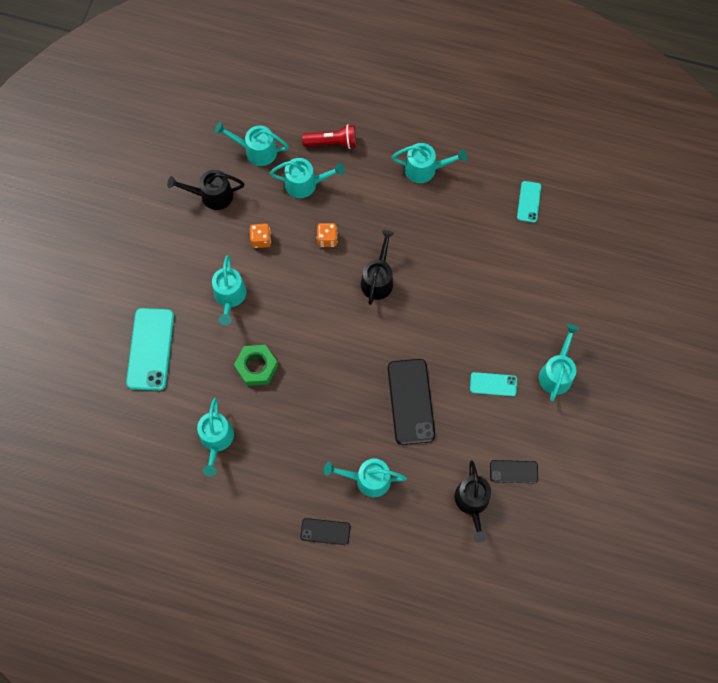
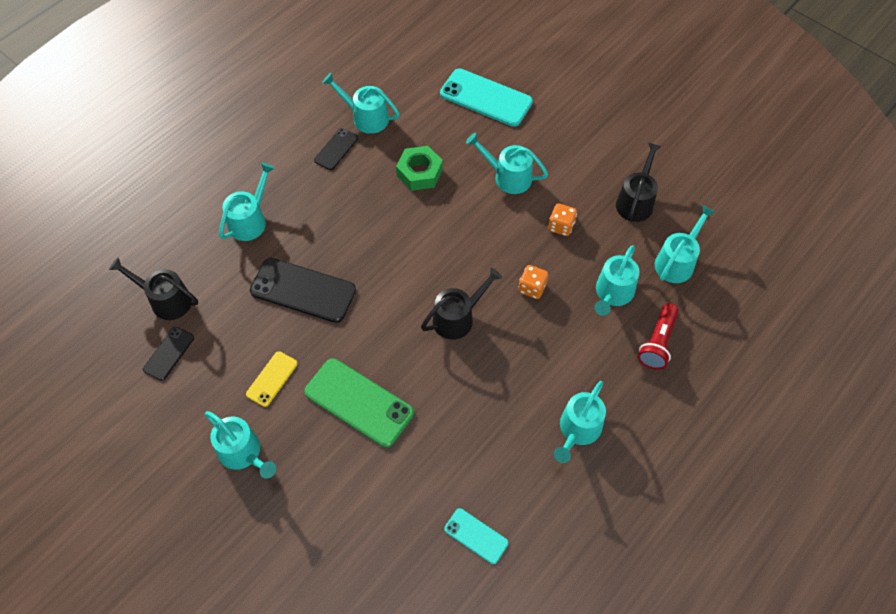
camera: 115 degrees right, 10 degrees down
(325, 531) = (226, 168): black phone -> black phone (336, 149)
(378, 279) = (458, 318): black watering can -> black watering can turned 75 degrees counterclockwise
(479, 315) = (359, 402): none -> green phone
(493, 384) = (272, 379): turquoise phone -> yellow phone

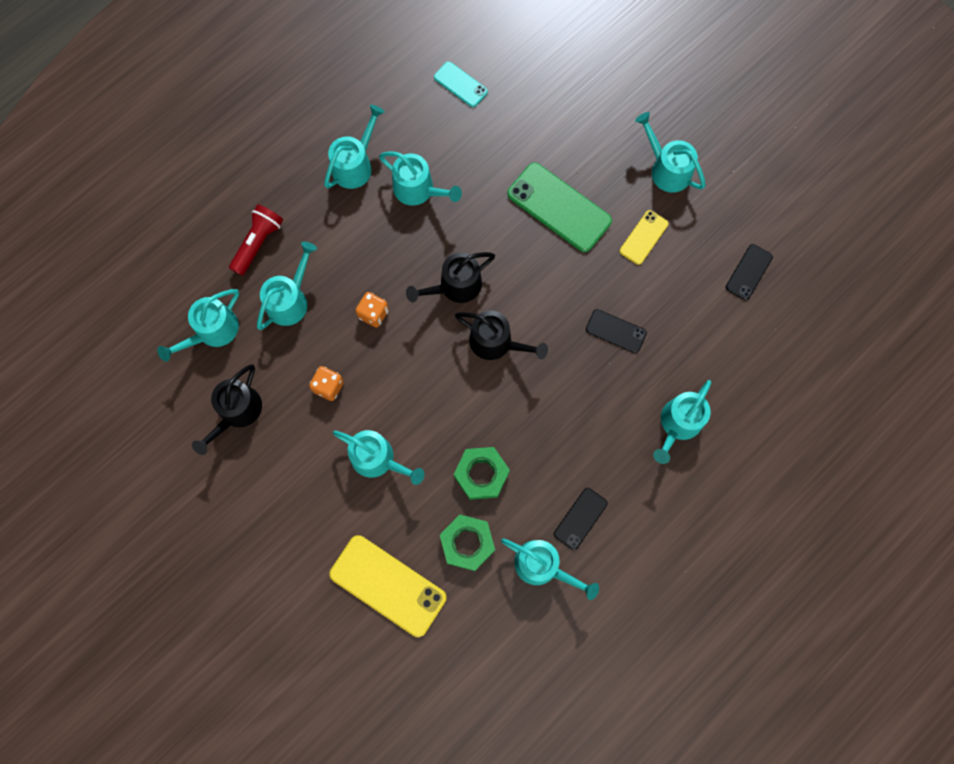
camera: 175 degrees left, 15 degrees up
(166, 300) = (760, 332): black watering can -> black watering can (496, 342)
(303, 290) = (615, 331): black phone -> black phone, size x0.54
(427, 127) = (467, 543): none -> green nut
(486, 98) = (388, 585): turquoise phone -> yellow phone
(507, 409) = (418, 190): none -> turquoise watering can

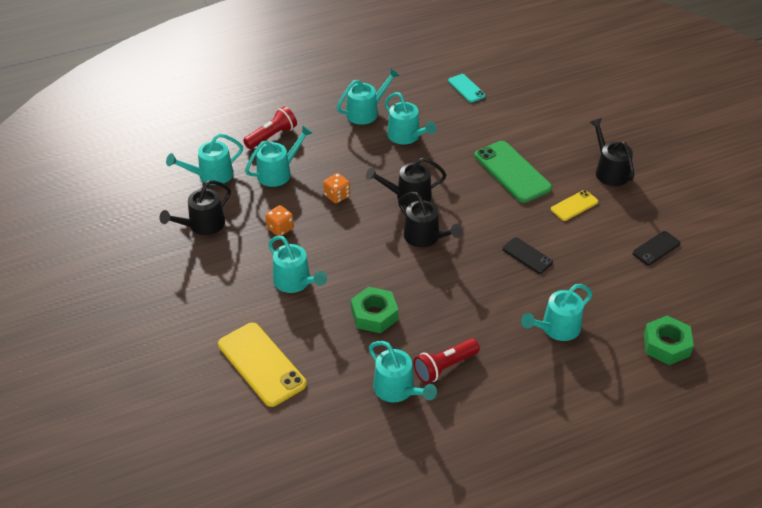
camera: 20 degrees right, 30 degrees down
(467, 543) = (341, 356): green nut -> green nut (666, 345)
(580, 518) = (444, 367): black phone -> red flashlight
(666, 169) = (609, 171): turquoise watering can -> black watering can

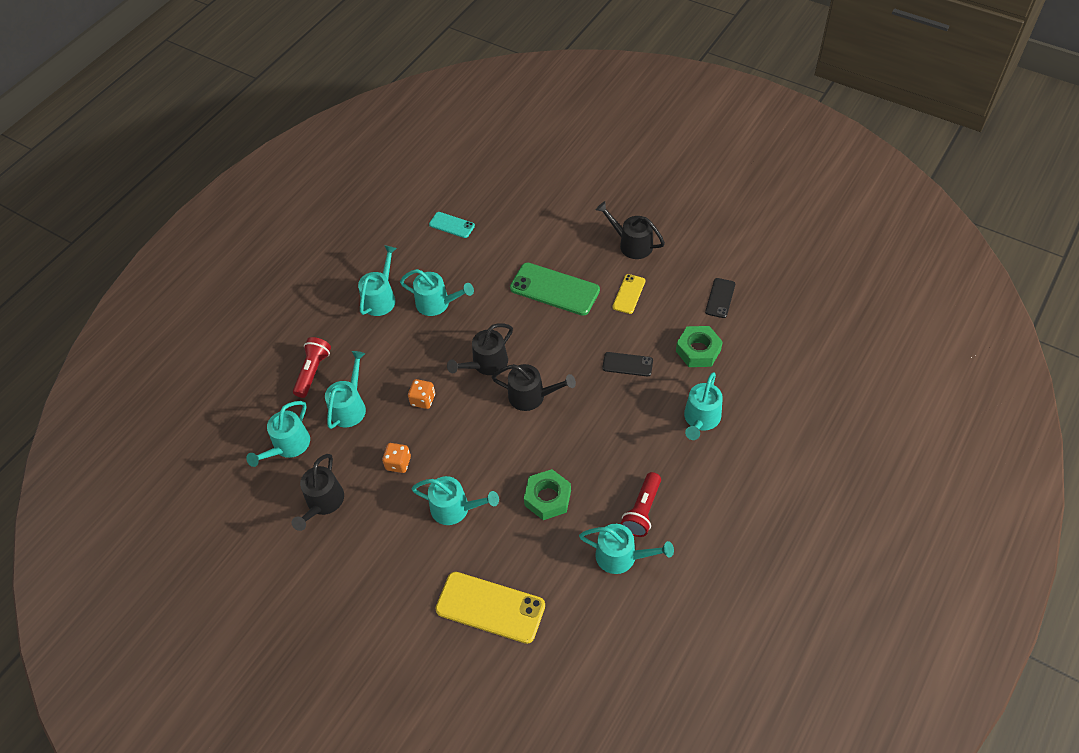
camera: 30 degrees left, 10 degrees up
(666, 345) = (791, 383): green nut -> green nut (698, 350)

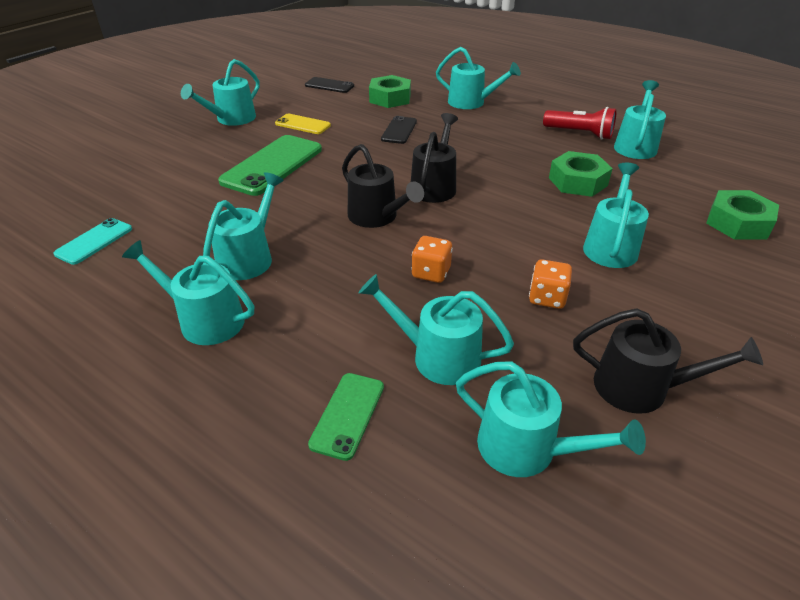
camera: 90 degrees left, 15 degrees down
(313, 372) = (347, 415): red flashlight -> green phone
(490, 607) = (738, 223): yellow phone -> green nut
(631, 244) = (231, 119): black watering can -> turquoise watering can

